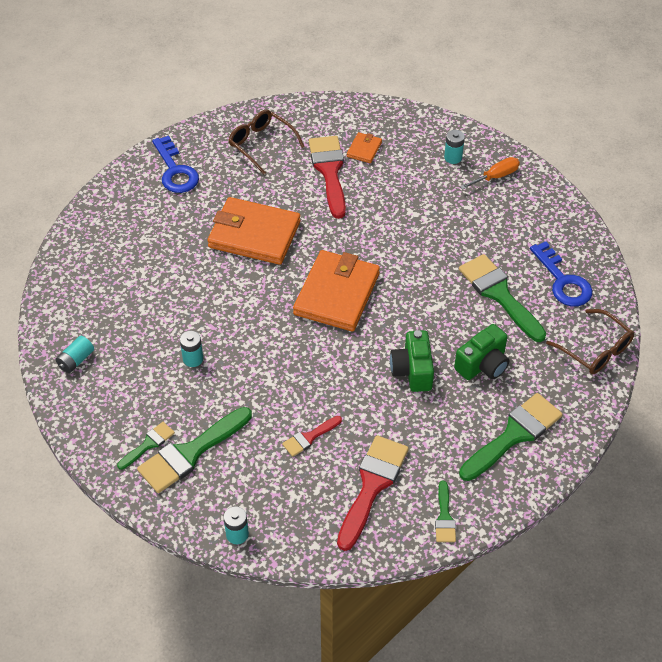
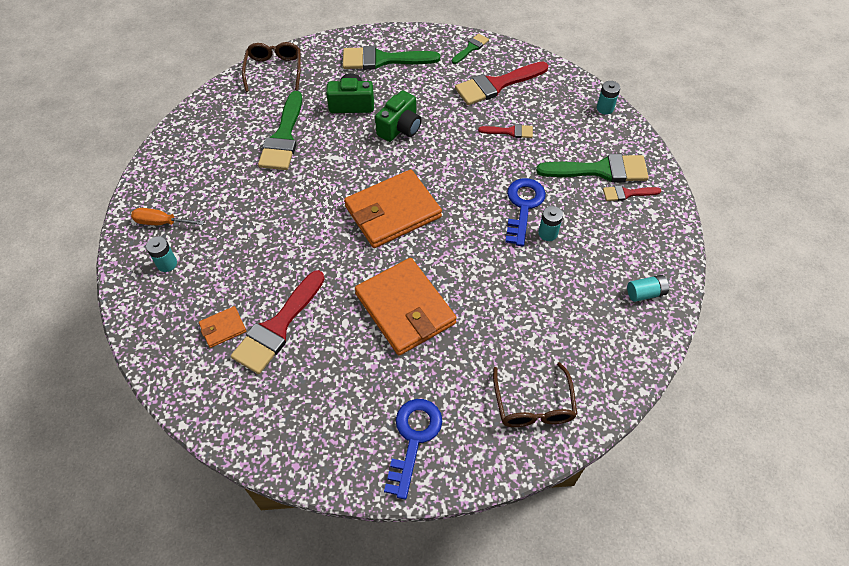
camera: 140 degrees left, 5 degrees up
(148, 444) = (627, 193): green brush -> red brush
(261, 144) = (303, 408): brown glasses -> brown glasses (533, 405)
(563, 281) = (232, 118): blue key -> blue key (523, 206)

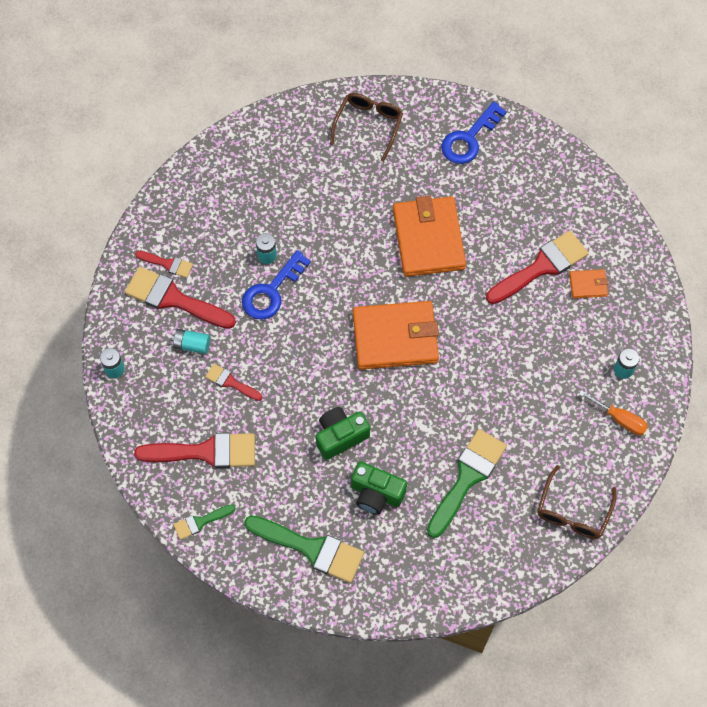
camera: 155 degrees left, 10 degrees up
(274, 70) = (443, 588): brown glasses -> brown glasses (573, 511)
(600, 170) = (174, 299): green brush -> red brush
(645, 293) = (223, 169): turquoise battery -> turquoise battery (192, 345)

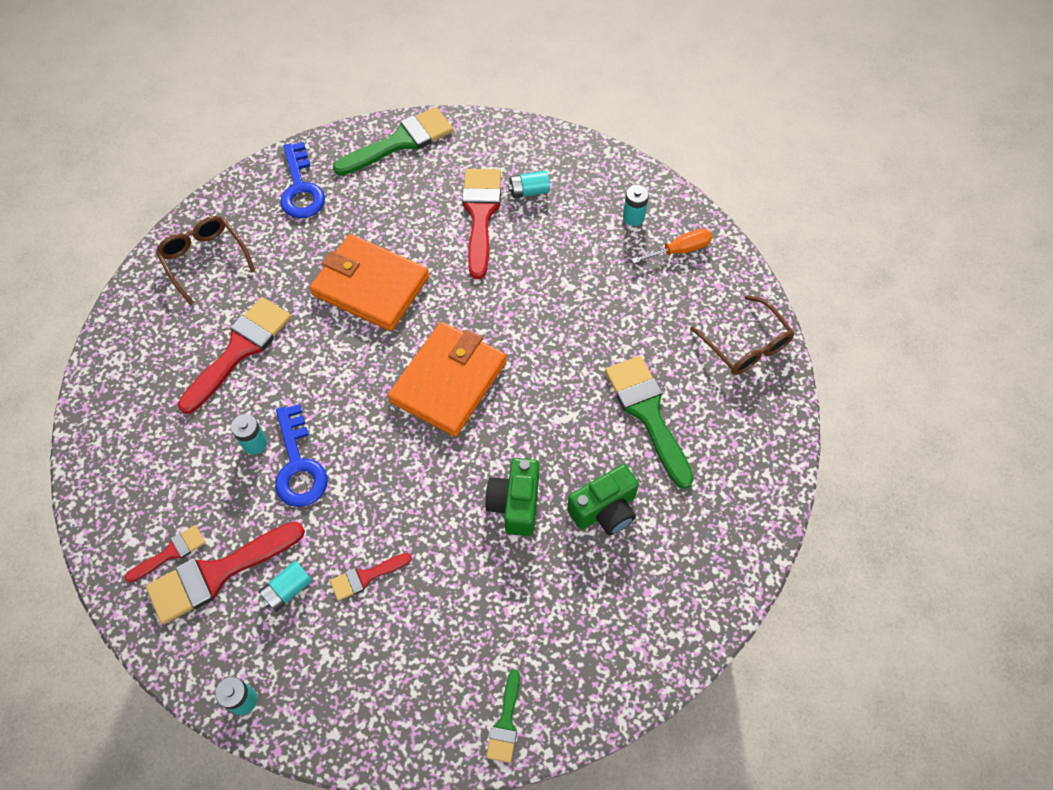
camera: 55 degrees left, 5 degrees down
(205, 452) = (426, 660): red brush -> red brush (240, 350)
(311, 548) = (621, 617): green brush -> green brush (400, 142)
(588, 285) = (529, 191): orange wallet -> turquoise battery

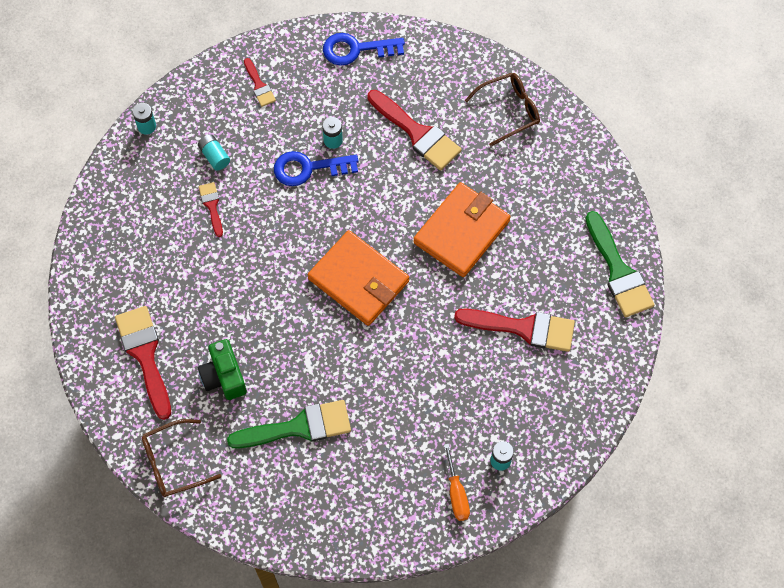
camera: 100 degrees right, 5 degrees up
(217, 573) = (237, 113): red brush -> red brush (145, 355)
(301, 188) = (574, 185): blue key -> blue key (356, 49)
(505, 722) = (89, 282): green brush -> none
(515, 503) = (243, 313): green camera -> none
(529, 191) = (544, 374): turquoise battery -> none
(746, 345) = (346, 525): brown glasses -> brown glasses (173, 463)

